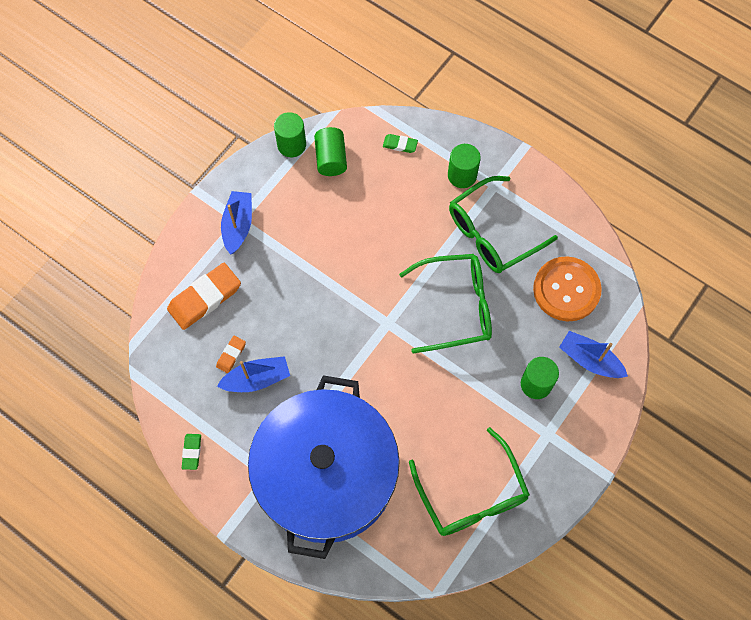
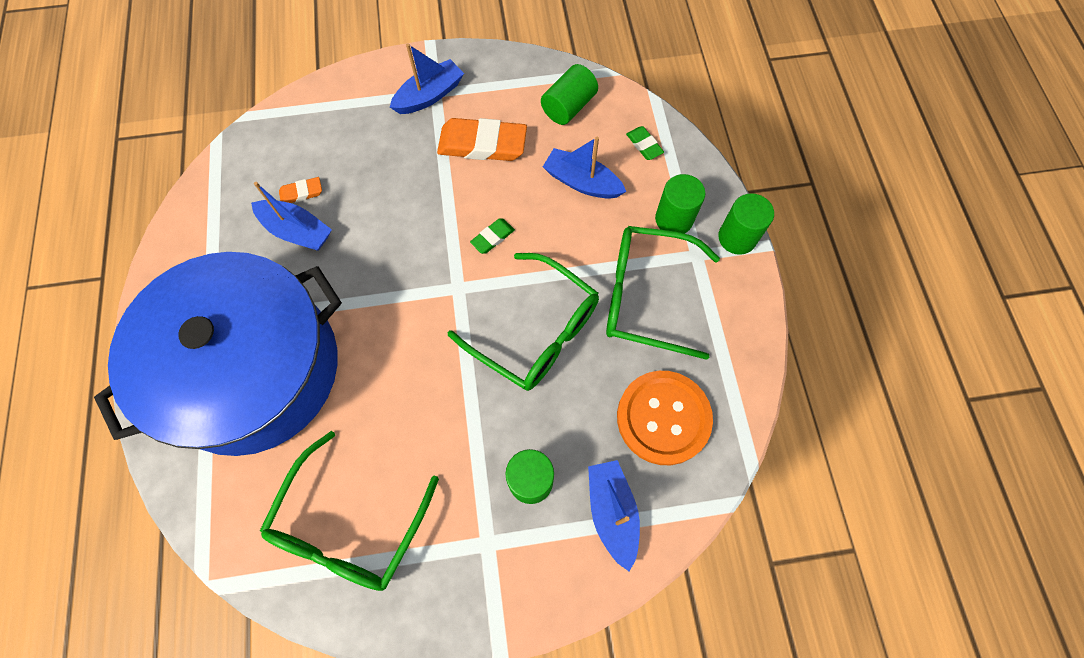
camera: 45 degrees right, 0 degrees up
(192, 452) = (179, 242): green eraser -> green eraser (492, 237)
(205, 298) = (336, 129): orange eraser -> orange eraser (482, 144)
(291, 145) = (547, 69): green cylinder -> green cylinder (737, 238)
(389, 199) = (582, 182): none -> blue boat

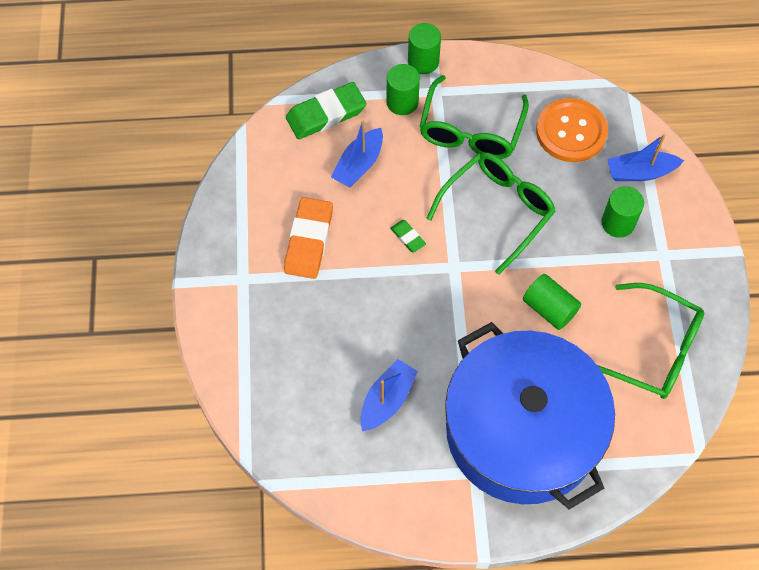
camera: 85 degrees left, 5 degrees down
(301, 193) = (345, 398): orange eraser -> none
(429, 95) = (246, 284): blue boat -> none
(568, 107) = (276, 168): green cylinder -> green cylinder (549, 308)
(644, 145) = (326, 114): green eraser -> green eraser, size x2.08

